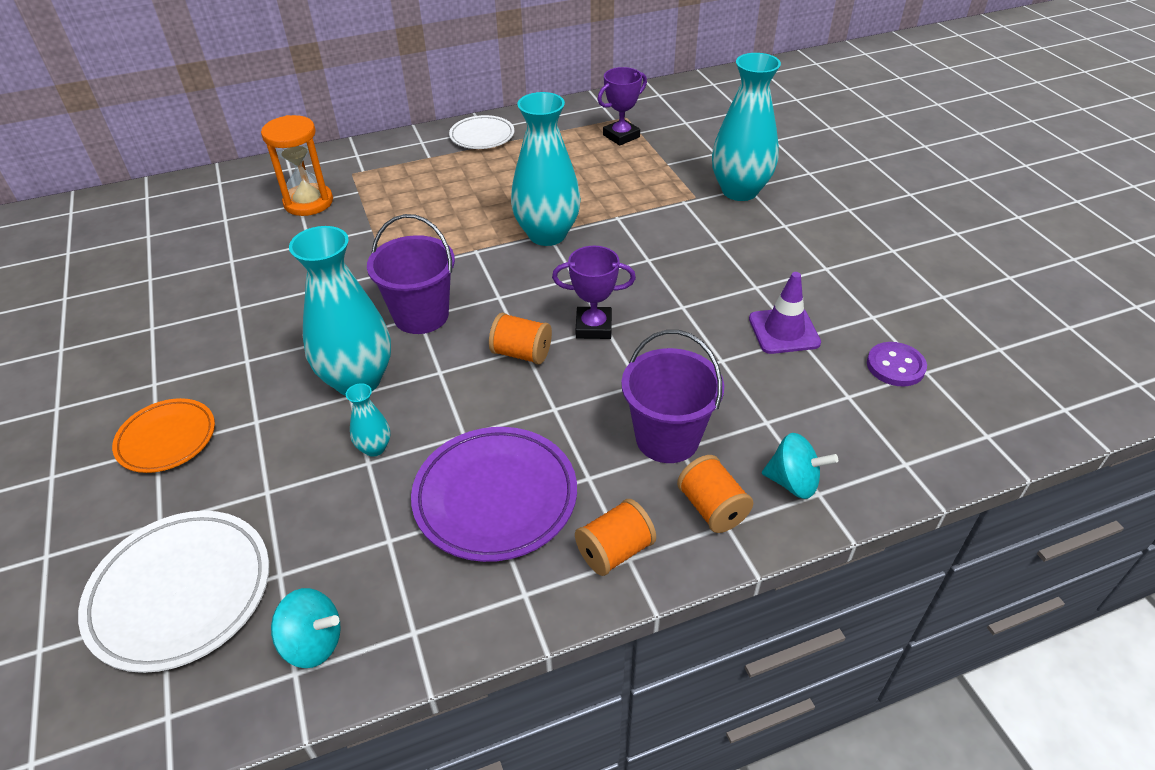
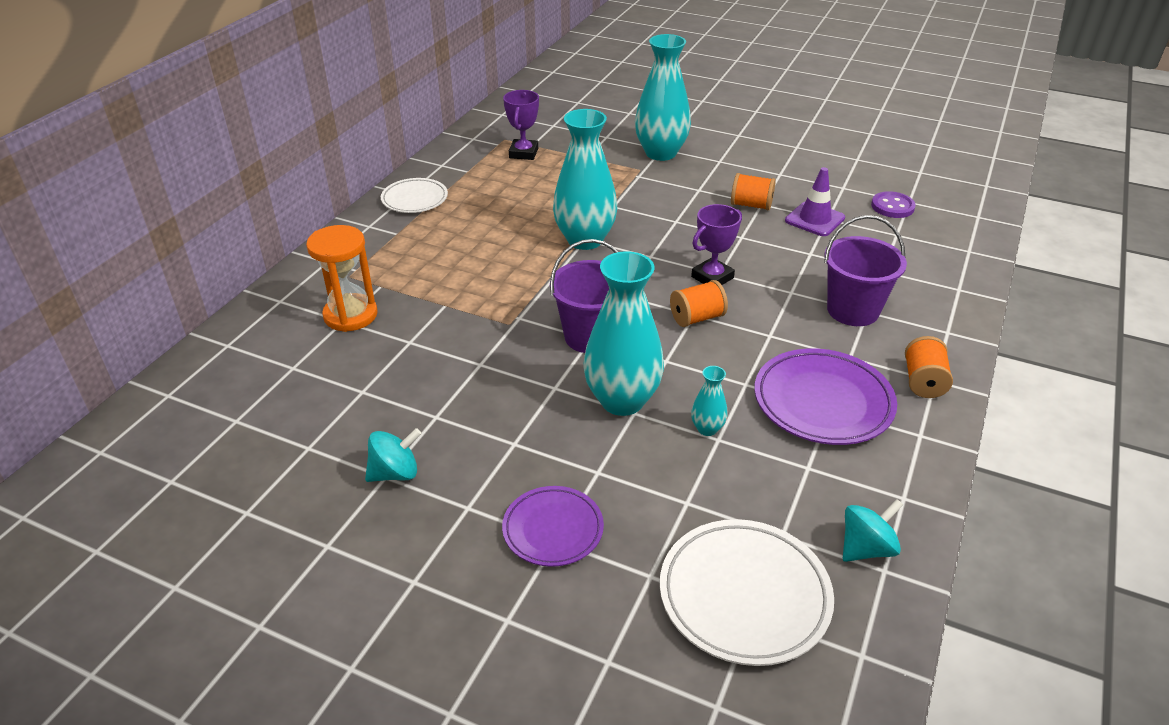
camera: 45 degrees left, 5 degrees down
(167, 439) = (553, 529): orange plate -> purple plate
(712, 508) = (929, 329): orange spool -> orange spool (751, 205)
(793, 482) = (941, 291): turquoise spinning top -> turquoise spinning top (395, 473)

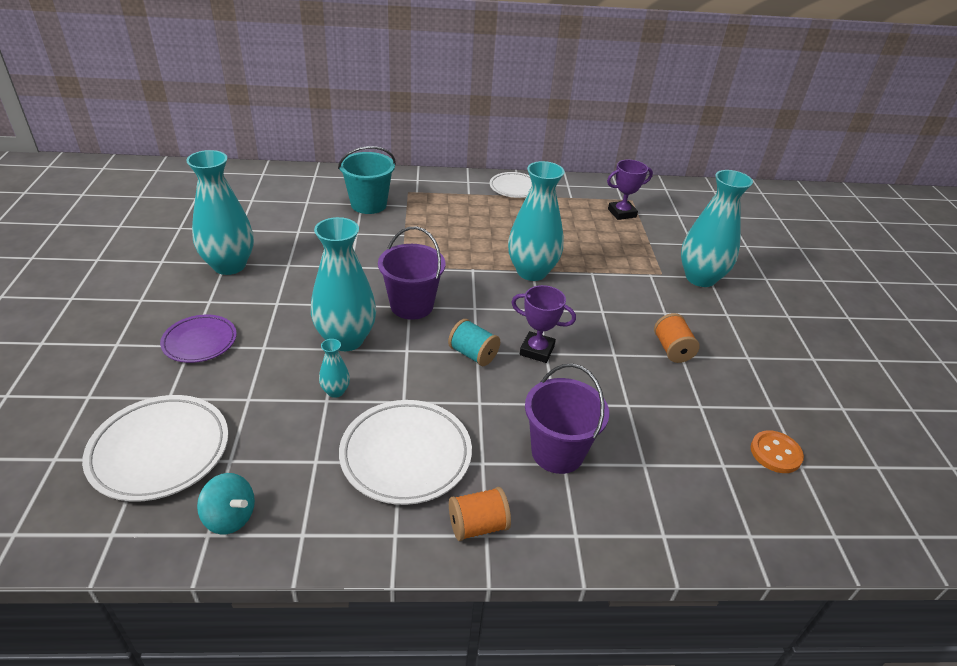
camera: 60 degrees right, 0 degrees up
(350, 315) = (369, 204): orange hourglass -> turquoise bucket
(395, 473) = (229, 265): turquoise spinning top -> turquoise vase
(697, 318) = (473, 354): orange spool -> turquoise spool
(814, 219) = (690, 397): purple traffic cone -> none
(823, 402) = (406, 455): purple plate -> white plate
(892, 206) = (775, 453): purple button -> orange button

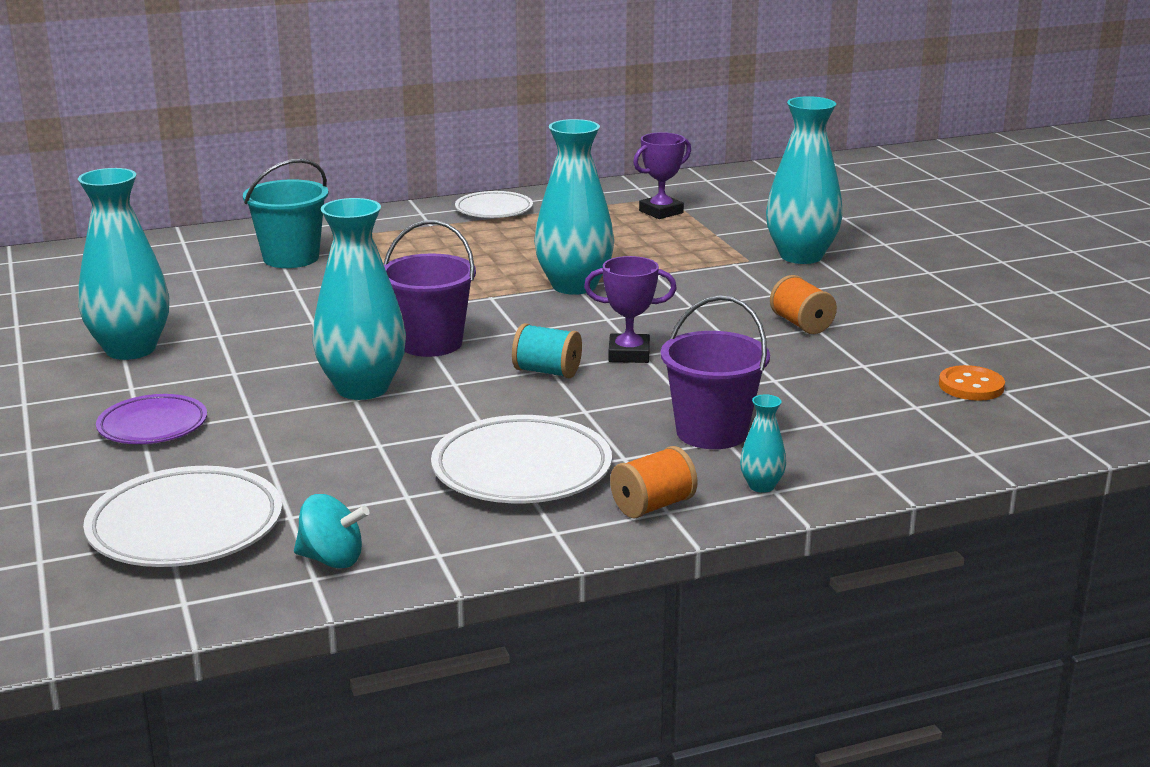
camera: 15 degrees left, 15 degrees down
(335, 391) = (385, 435): turquoise vase -> turquoise vase (761, 486)

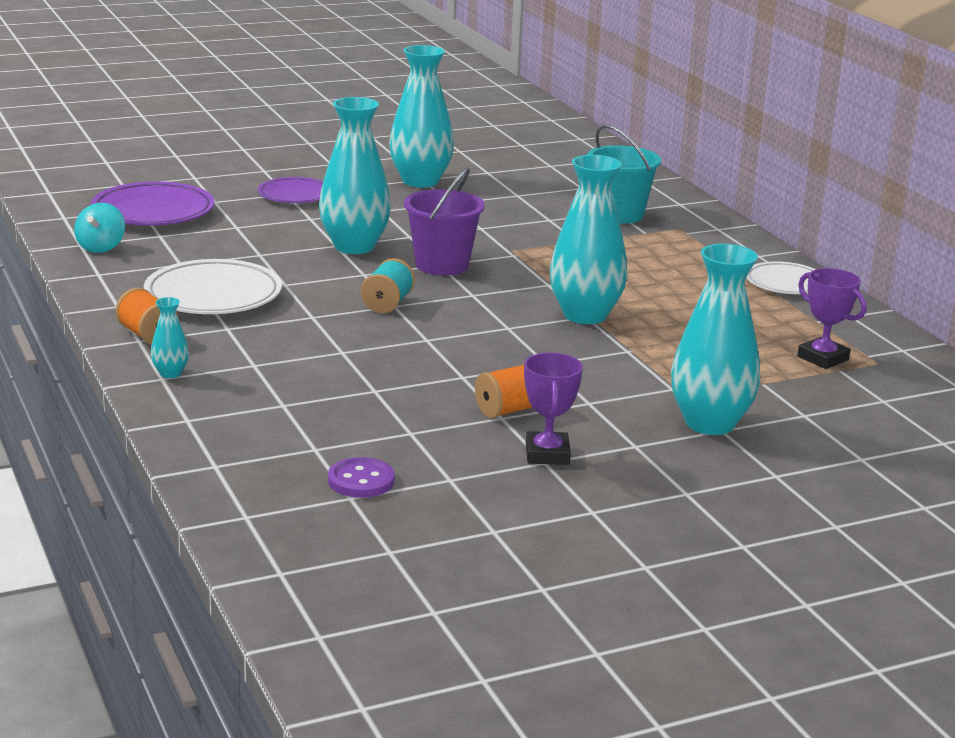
camera: 85 degrees right, 0 degrees up
(185, 527) = (153, 212): white plate -> purple plate
(629, 354) = (427, 334): purple trophy -> purple trophy (547, 454)
(711, 432) = (268, 360): purple bucket -> none
(971, 386) = (361, 480): orange button -> purple button

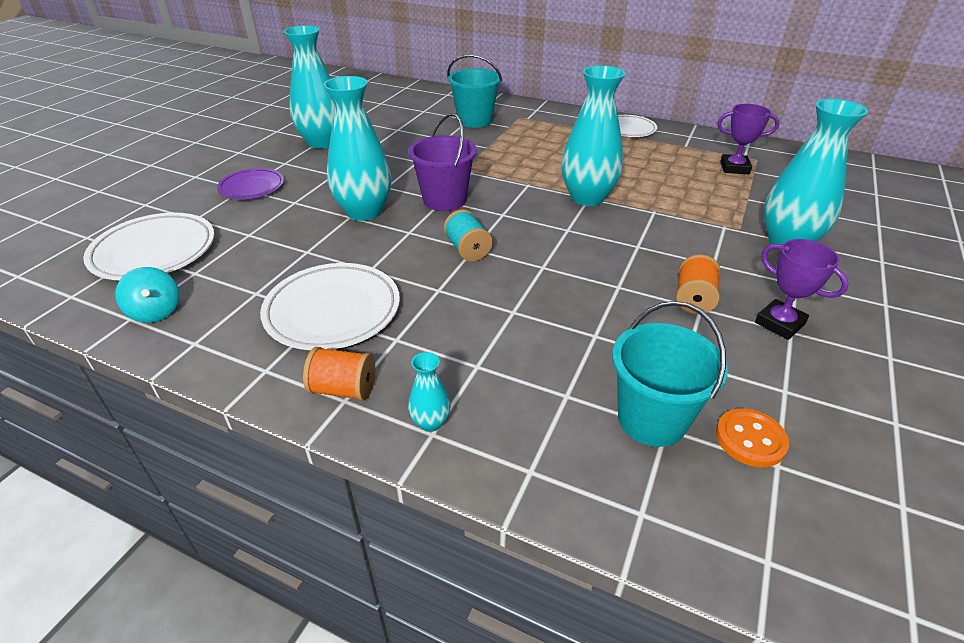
camera: 40 degrees left, 15 degrees up
(153, 212) = (154, 252): purple plate -> white plate
(315, 441) = (651, 419): none -> turquoise bucket
(361, 480) = (750, 439): purple button -> orange button

